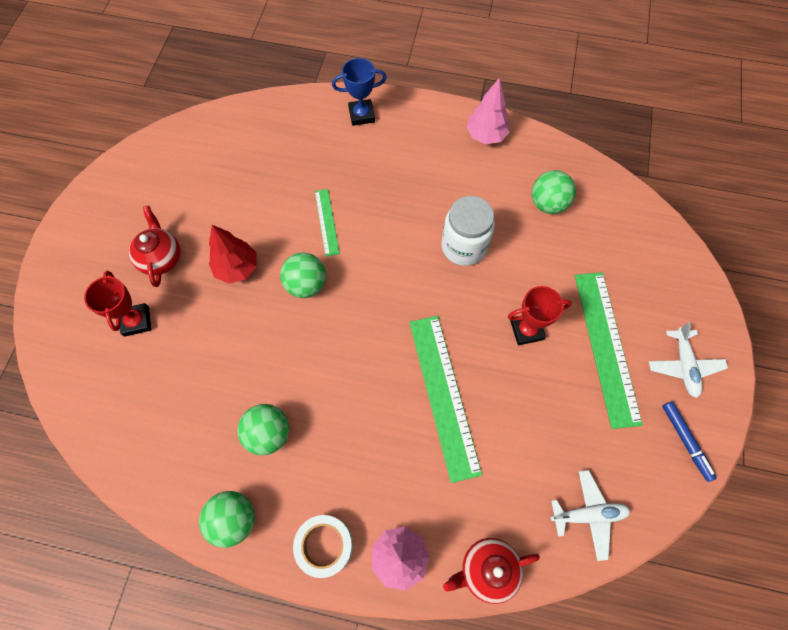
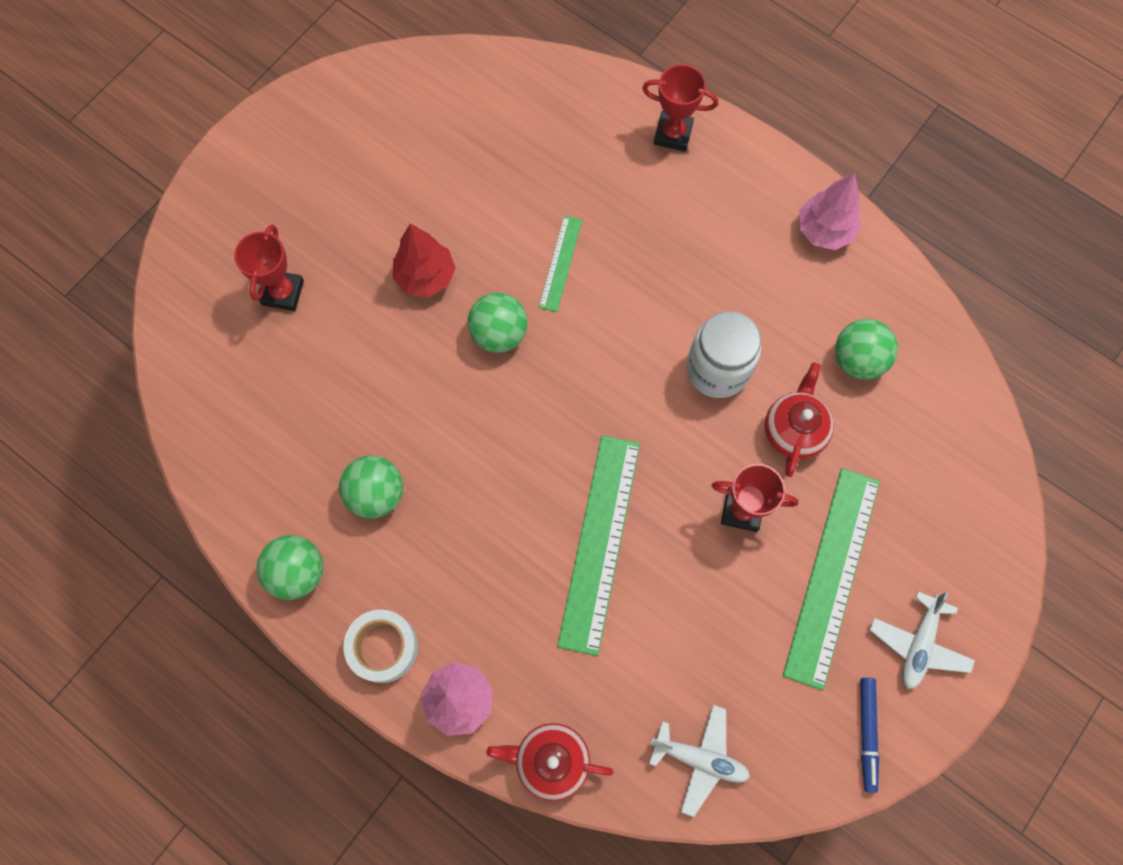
camera: 25 degrees right, 5 degrees up
(161, 258) = (342, 225): red teapot -> red teapot (794, 430)
(361, 115) = (673, 134): blue trophy -> red trophy

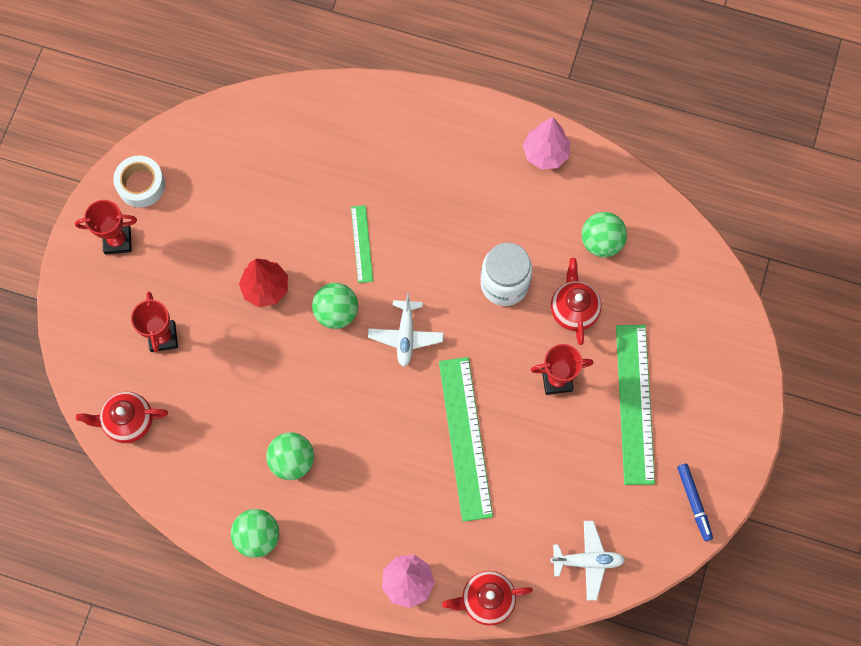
camera: 20 degrees left, 0 degrees up
(202, 377) = (128, 421): none -> red teapot
(383, 647) = (340, 566): white tape -> white tape (141, 185)
(673, 134) = (409, 116): red trophy -> red trophy (117, 241)
(918, 644) = (709, 429): white plane -> white plane (406, 336)

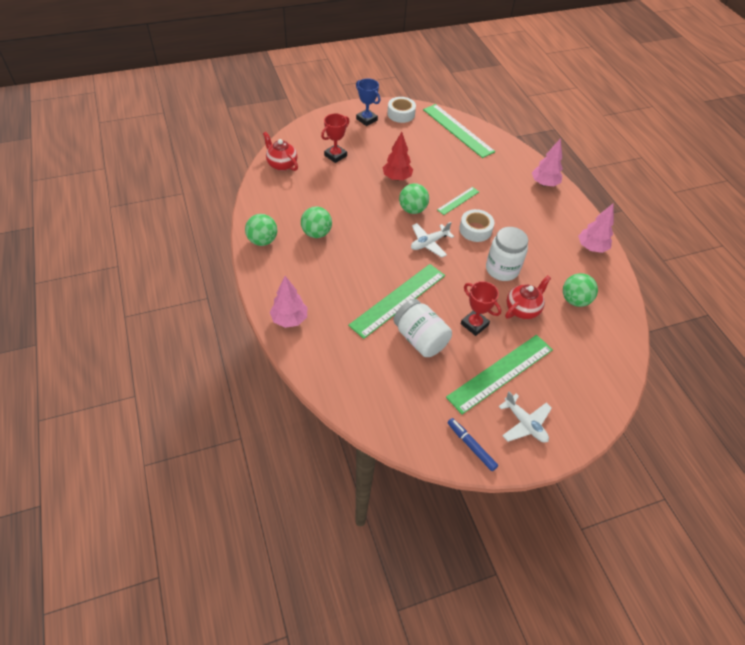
camera: 50 degrees right, 20 degrees down
(117, 241) = (366, 119): red trophy -> blue trophy
(232, 135) = (458, 130): none -> green ruler
(409, 113) = (544, 184): none -> pink tree
(424, 263) = (475, 230): none -> white tape
(486, 600) = (310, 364): red teapot -> none
(535, 454) = (420, 339): none -> white jar
(587, 561) = (379, 405): white plane -> white plane (525, 423)
(694, 503) = (471, 446): blue marker -> blue marker turned 105 degrees clockwise

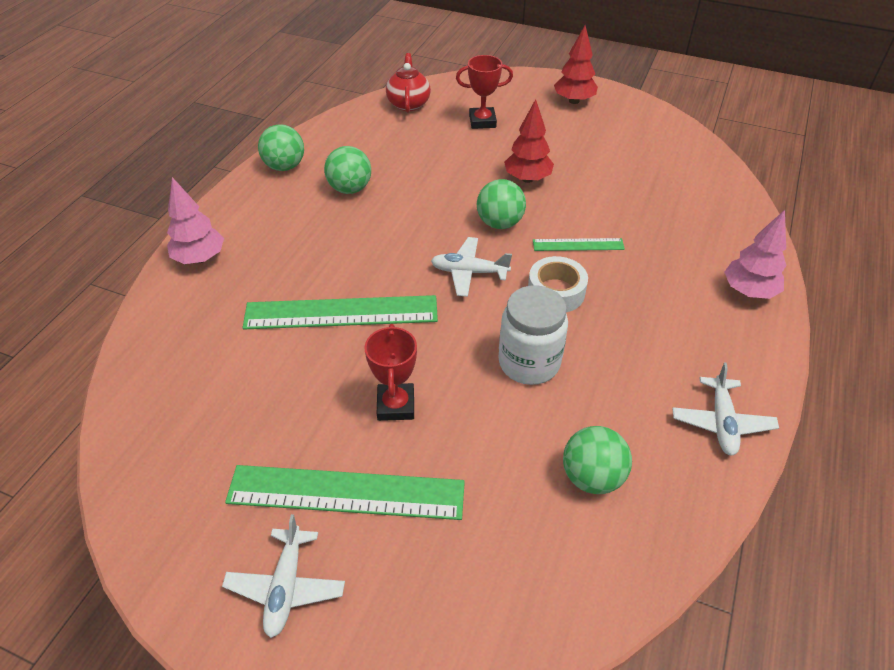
camera: 45 degrees right, 5 degrees down
(366, 119) = (574, 101): blue trophy -> red tree
(401, 114) = (629, 113): white tape -> none
(420, 339) = (305, 374): white jar -> none
(458, 130) = (690, 164): green ruler -> none
(471, 446) = (181, 553): blue marker -> none
(522, 309) = (491, 433): red teapot -> none
(591, 247) = (721, 422): pink tree -> white plane

